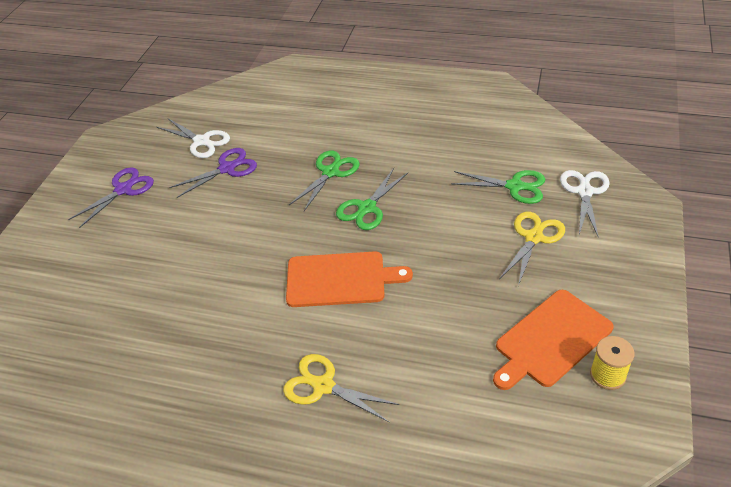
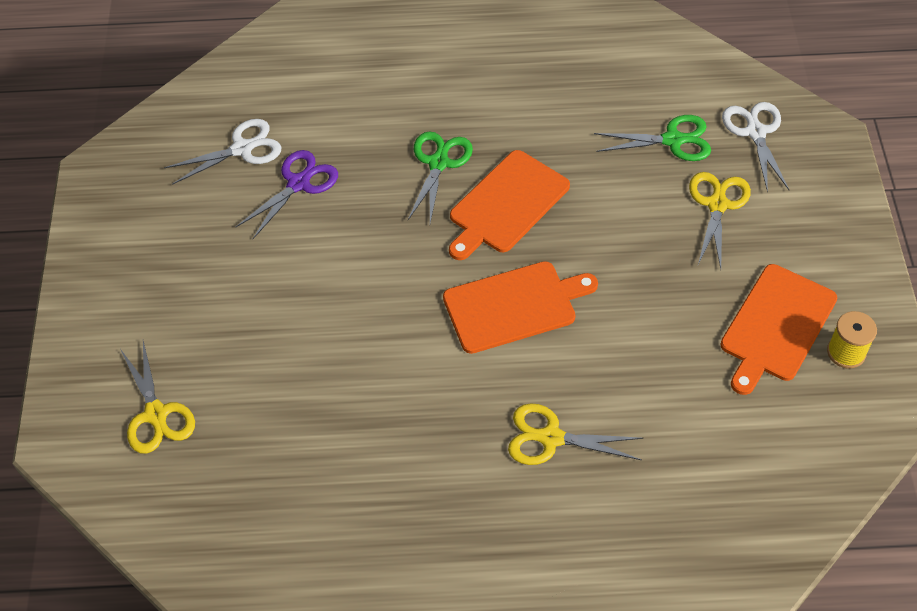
camera: 20 degrees left, 10 degrees up
(47, 299) = (156, 414): none -> yellow scissors
(123, 189) = (171, 242): purple scissors -> none
(201, 141) = (242, 149): white scissors -> white scissors turned 45 degrees counterclockwise
(367, 208) = (506, 204): green scissors -> orange cutting board

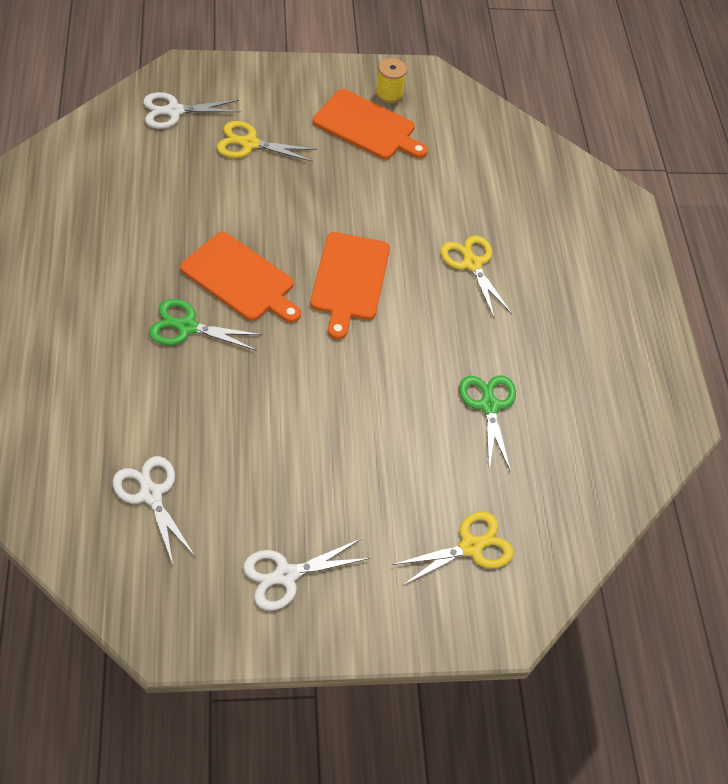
camera: 100 degrees left, 0 degrees up
(145, 254) = (286, 575): none -> white scissors
(298, 183) = (203, 441): purple scissors -> none
(514, 306) = (349, 280): orange cutting board -> orange cutting board turned 150 degrees counterclockwise
(551, 438) = (472, 264): yellow scissors -> yellow scissors turned 150 degrees clockwise
(672, 140) = (177, 162): green scissors -> green scissors (489, 406)

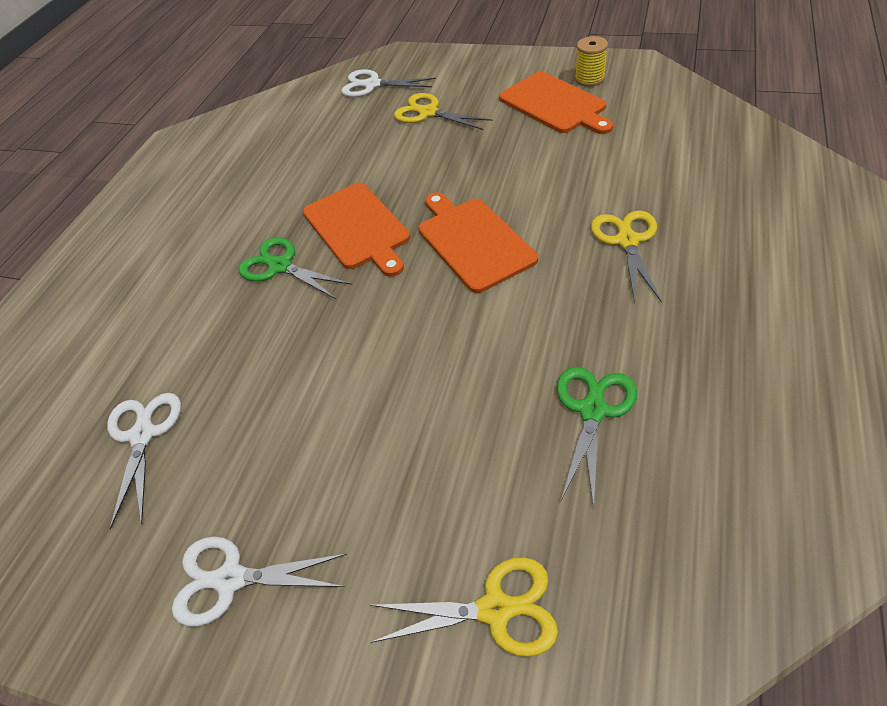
camera: 35 degrees right, 5 degrees down
(349, 280) = (473, 241): orange cutting board -> orange cutting board turned 120 degrees clockwise

